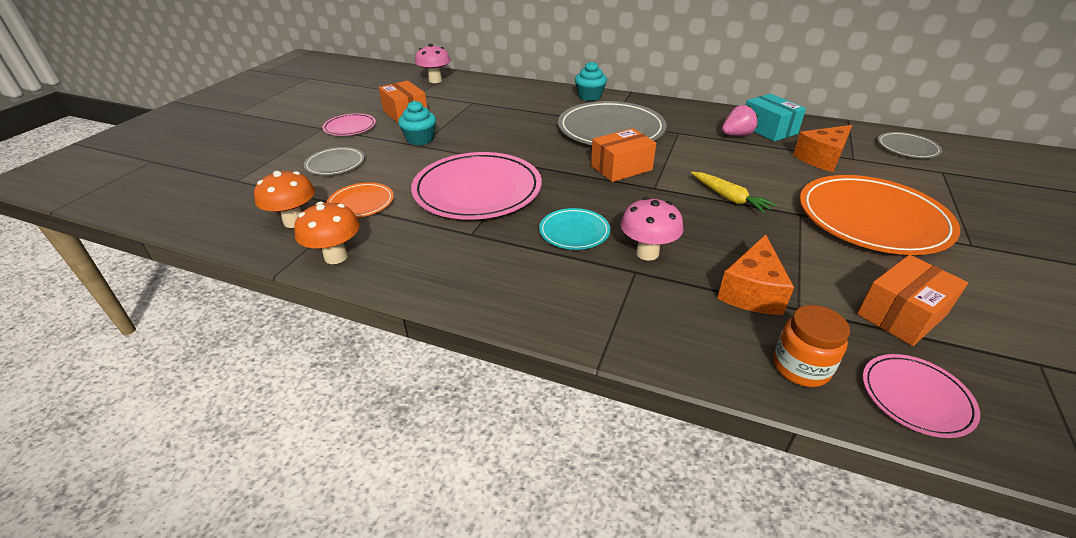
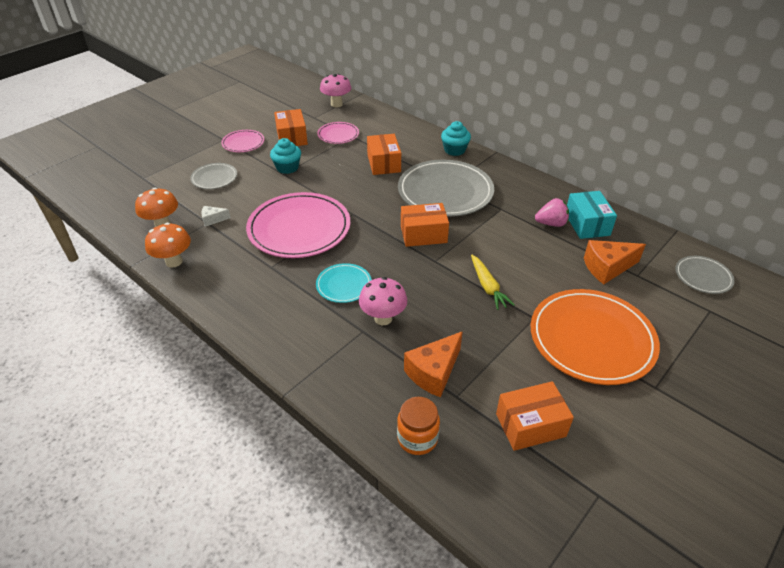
camera: 20 degrees right, 5 degrees up
(361, 203) = (213, 219): orange plate -> white cheese
(526, 118) = (384, 163): none -> orange box
(916, 397) = (478, 485): pink plate -> pink plate (338, 135)

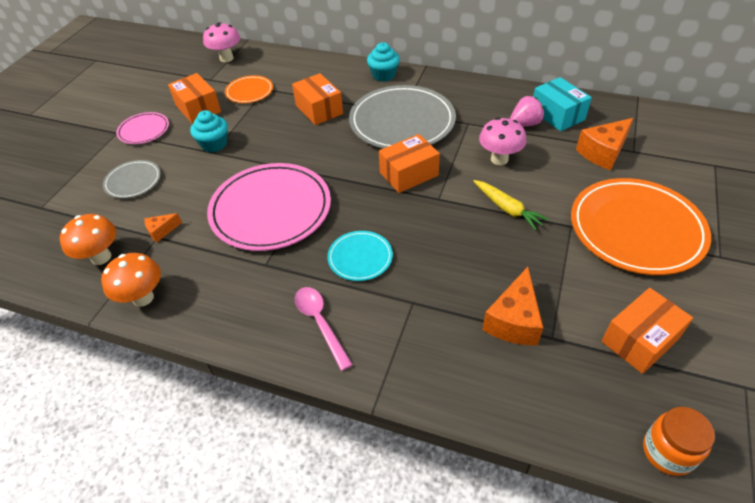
camera: 20 degrees left, 5 degrees up
(213, 219) = (161, 231): white cheese -> orange cheese
(284, 321) = (320, 323): none -> pink spoon
(338, 135) = (249, 91): pink plate -> orange plate
(383, 318) = (425, 280): pink mushroom -> pink mushroom (499, 159)
(417, 438) = (544, 400): orange jar -> orange jar (667, 452)
(703, 276) = (688, 134): grey plate -> none

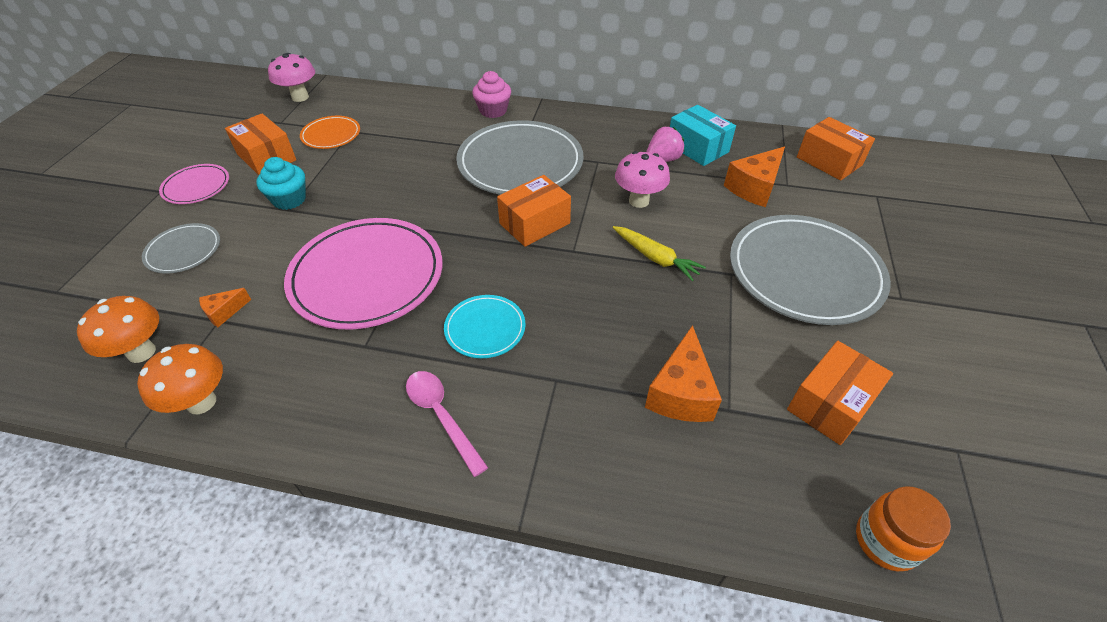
camera: 10 degrees left, 0 degrees up
(319, 109) = (419, 153): orange box -> orange box (829, 161)
(383, 75) = (493, 111): turquoise cupcake -> pink cupcake
(636, 229) = (804, 272): orange plate -> grey plate

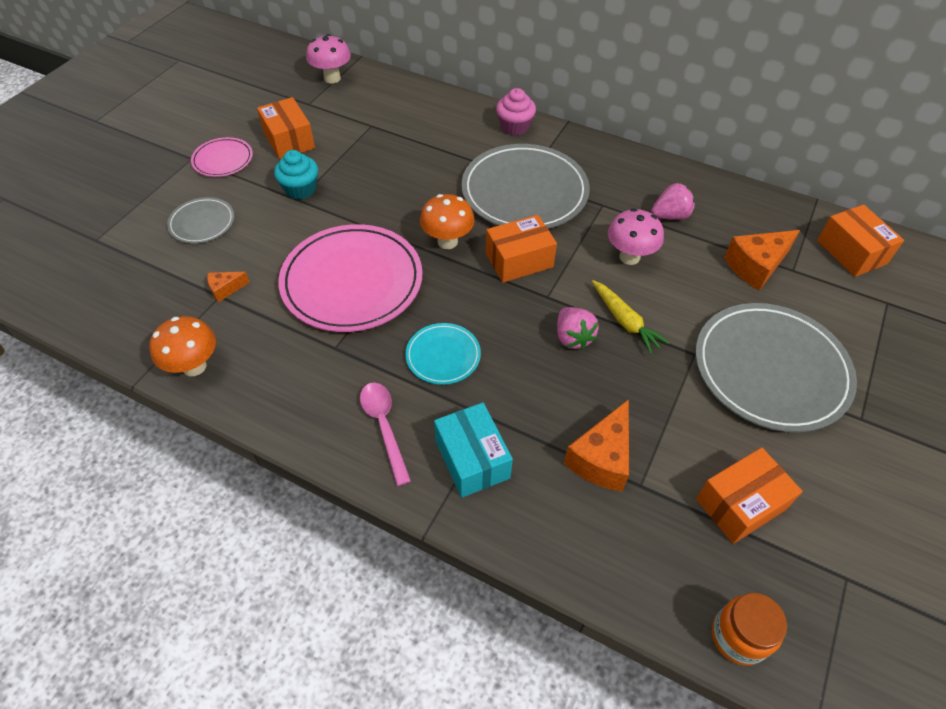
camera: 15 degrees right, 5 degrees up
(141, 352) = (155, 311): orange mushroom -> orange mushroom (447, 241)
(331, 135) = (352, 126): orange plate -> none
(611, 283) = (573, 337): none -> pink strawberry
(697, 148) = (712, 209): turquoise box -> turquoise box (472, 459)

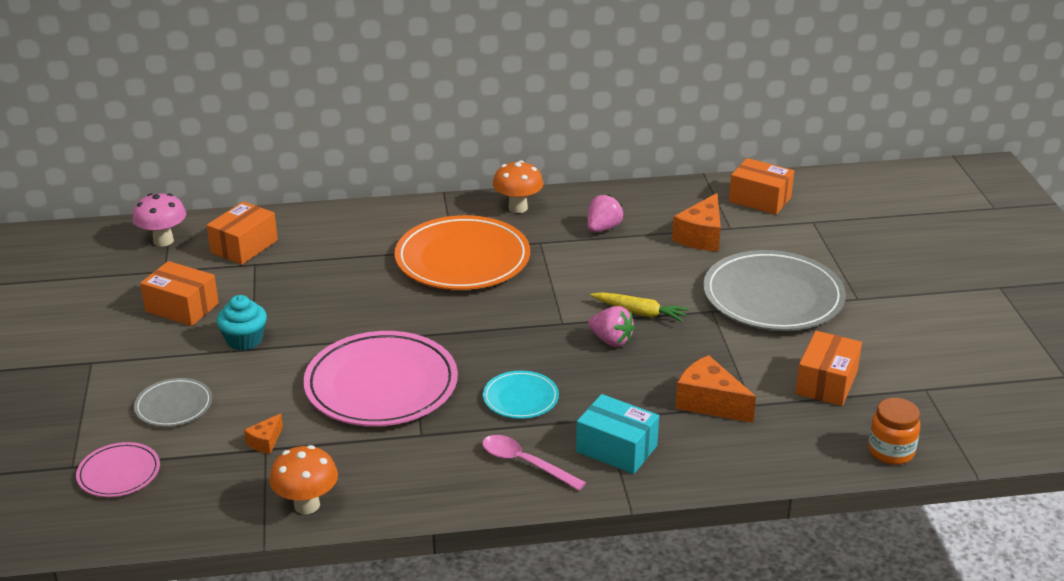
camera: 35 degrees left, 20 degrees down
(223, 160) = (129, 350): pink plate -> pink plate (119, 473)
(447, 241) = (435, 321): orange mushroom -> orange mushroom (518, 208)
(514, 127) = (399, 214): pink cupcake -> none
(519, 260) = (512, 309): orange box -> orange box (244, 246)
(524, 191) = (462, 259): grey plate -> orange plate
(601, 458) = (709, 402): orange cheese -> orange cheese turned 135 degrees clockwise
(629, 257) = (599, 269): pink mushroom -> none

